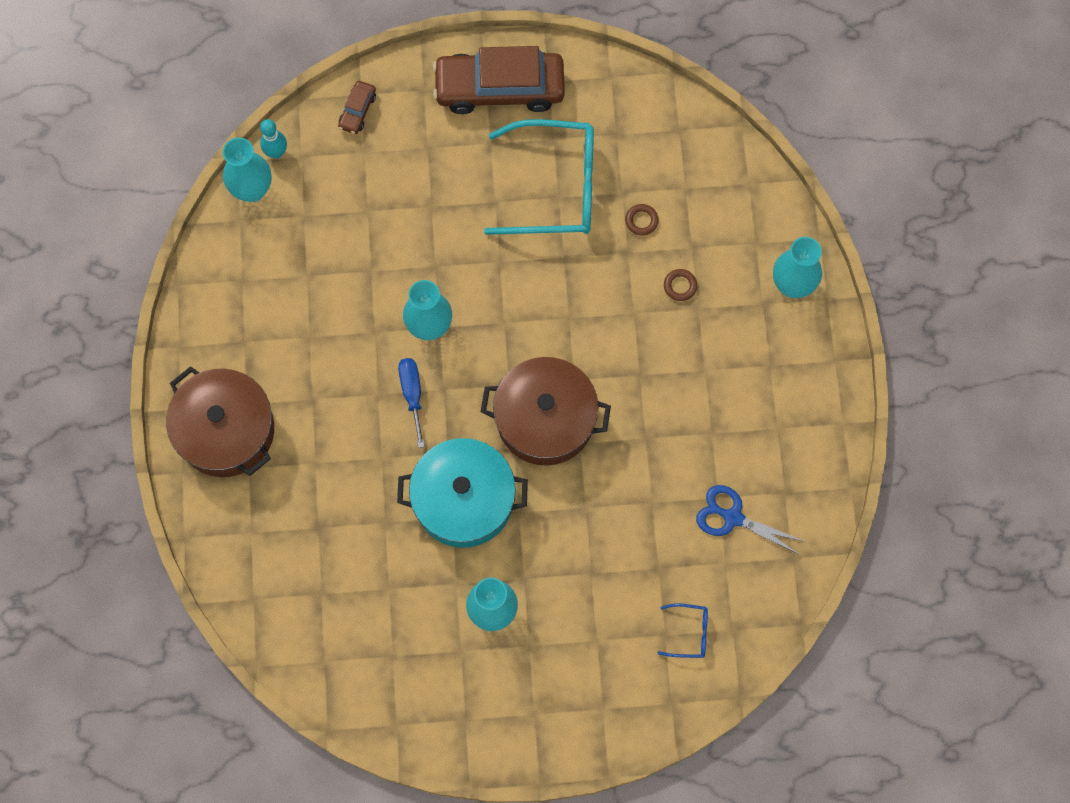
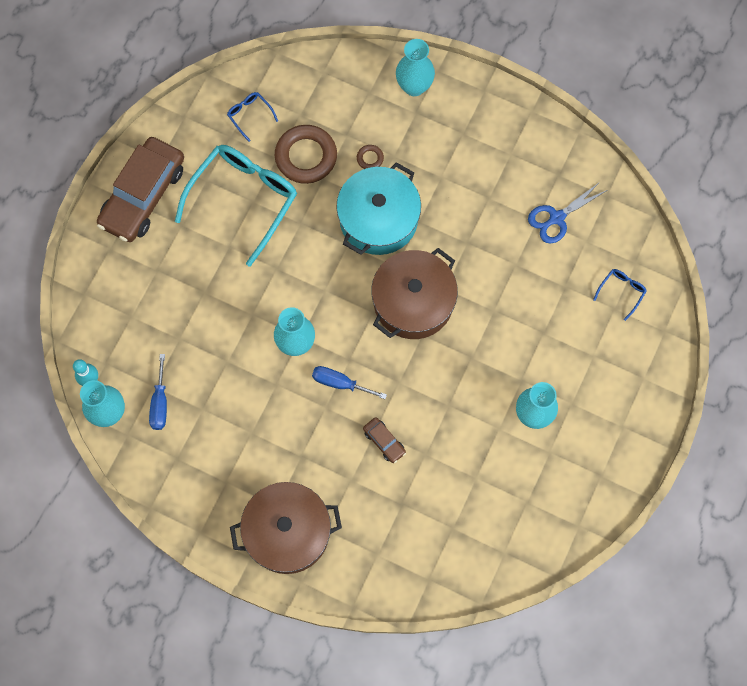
camera: 60 degrees left, 0 degrees up
(290, 232) = (160, 403): none -> blue screwdriver
(357, 111) = (95, 303): brown car -> brown car (384, 441)
(463, 500) = (440, 390): turquoise pot -> turquoise pot (378, 219)
(641, 221) = (306, 156): brown ring -> brown ring, size x2.29
(652, 139) = (250, 115): none -> blue glasses

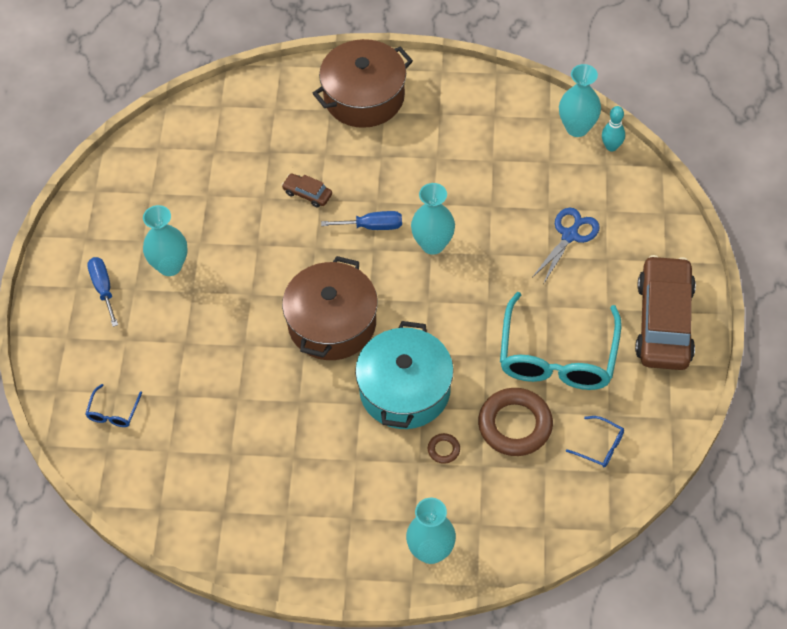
camera: 160 degrees right, 15 degrees down
(160, 403) = (535, 151): blue screwdriver -> blue screwdriver (103, 288)
(557, 218) = (209, 463): blue scissors -> blue scissors (569, 235)

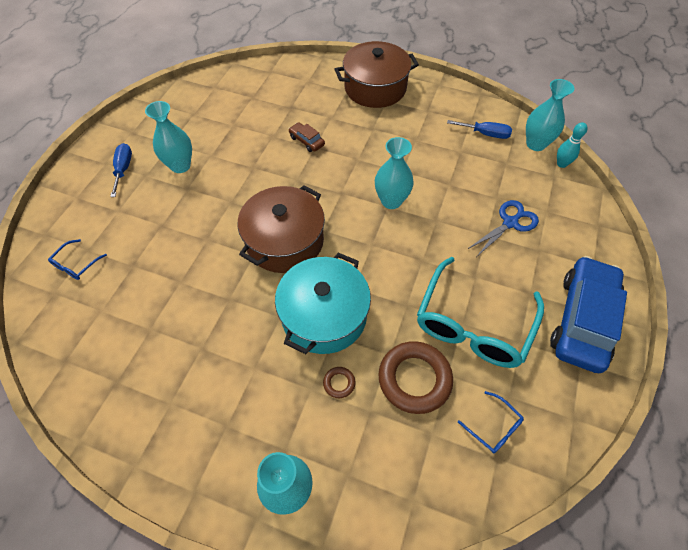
camera: 15 degrees right, 0 degrees up
(372, 226) = (347, 176): blue screwdriver -> blue screwdriver (485, 134)
(664, 322) = (582, 320): brown car -> blue car

